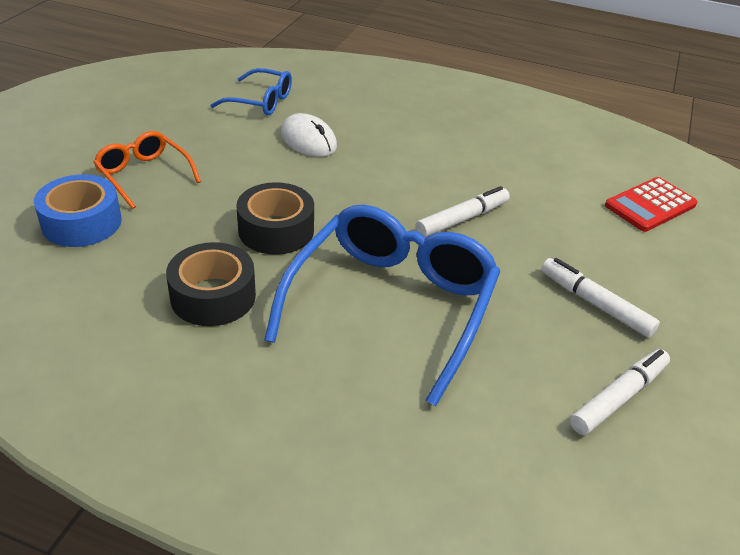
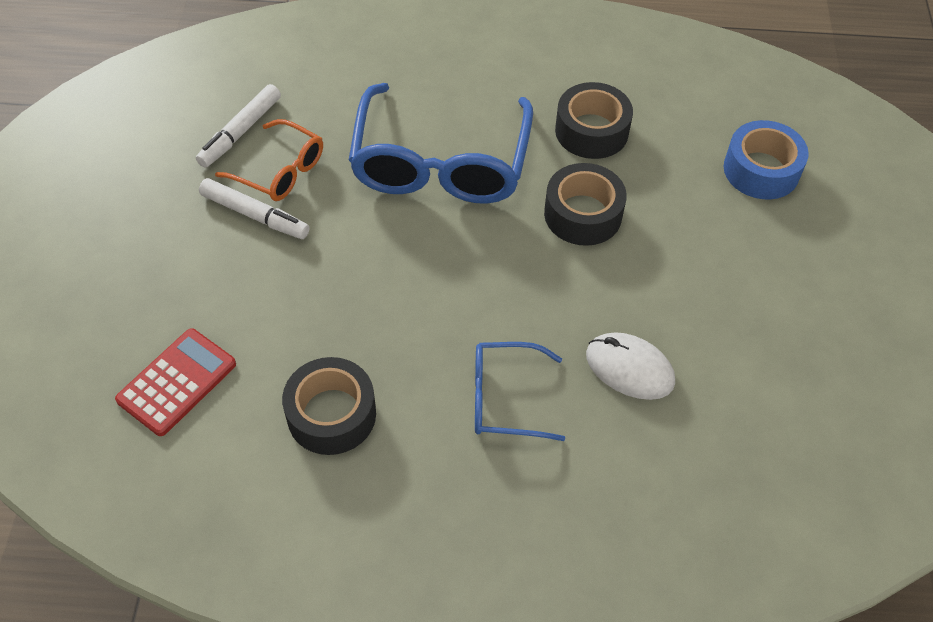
camera: 165 degrees right, 15 degrees up
(144, 175) = (762, 246): orange glasses -> orange glasses (280, 171)
(261, 101) = (739, 434): blue glasses -> blue glasses (505, 398)
(462, 219) = (401, 287): white marker -> none
(531, 165) = (331, 414): none -> black tape

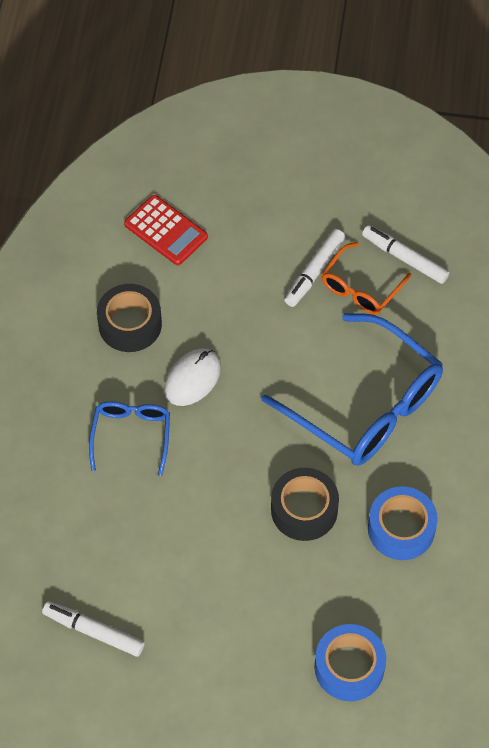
camera: 95 degrees right, 5 degrees up
(440, 163) = (366, 405): blue glasses -> blue glasses turned 150 degrees counterclockwise
(591, 131) = (401, 529): black tape -> blue tape
(629, 368) = (149, 524): white mouse -> white mouse (192, 378)
(787, 418) = (93, 631): none -> white marker

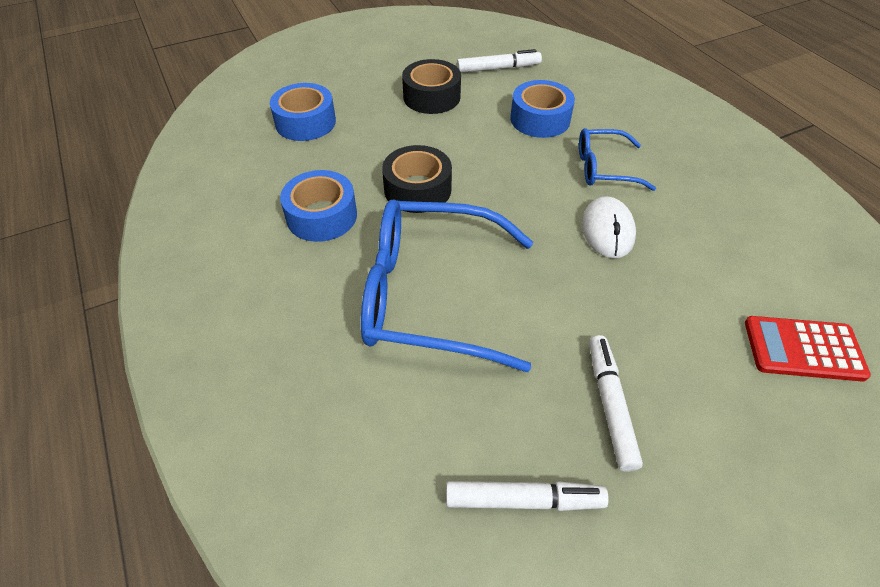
camera: 145 degrees right, 10 degrees down
(126, 527) = (540, 119): none -> blue tape
(130, 324) = (711, 242): black tape -> black tape (431, 97)
(131, 435) = (604, 168): blue glasses -> blue glasses turned 120 degrees clockwise
(360, 287) = (542, 420): orange glasses -> none

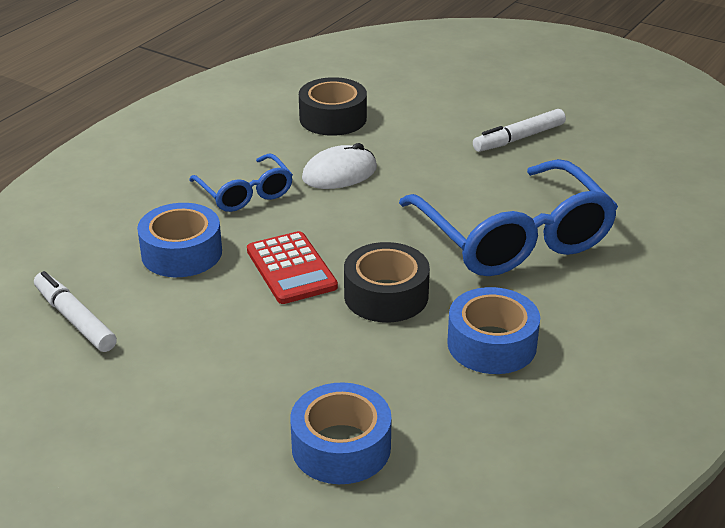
camera: 120 degrees left, 15 degrees down
(431, 97) = (190, 353): black tape -> black tape (333, 118)
(523, 500) = (623, 152): white marker -> none
(803, 349) = (389, 83): red calculator -> red calculator (291, 269)

